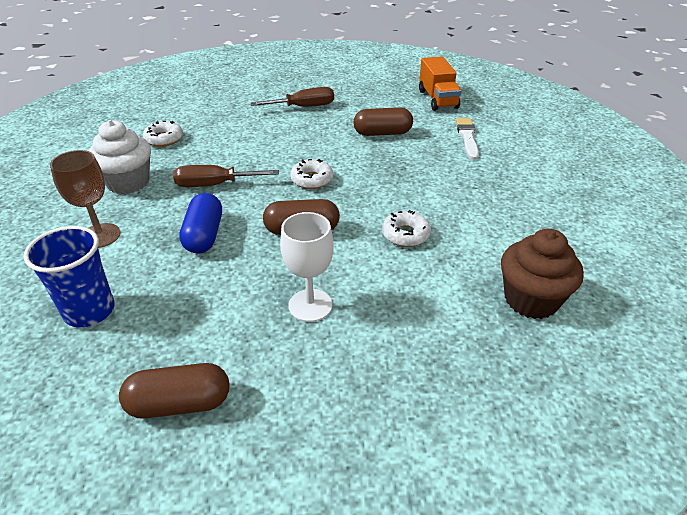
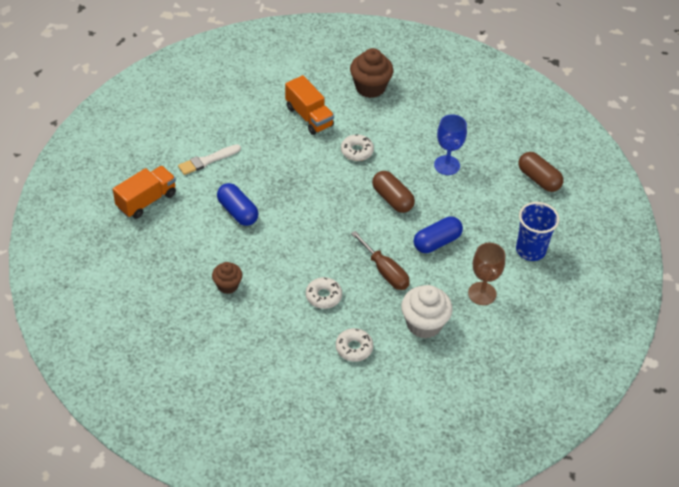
camera: 125 degrees left, 10 degrees up
(304, 107) = (227, 285): brown screwdriver -> brown cupcake
(310, 305) = (447, 165): white goblet -> blue goblet
(312, 179) = (335, 222): white donut -> white donut (323, 296)
(382, 133) = (237, 212): brown capsule -> blue capsule
(497, 220) = (309, 116): none -> orange truck

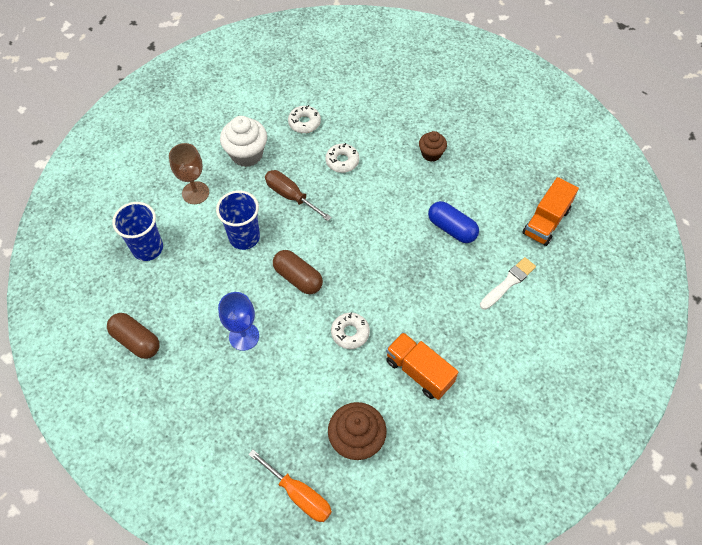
camera: 170 degrees right, 10 degrees up
(418, 67) = (299, 495): none -> orange screwdriver
(437, 242) = (244, 237): blue capsule -> blue cup

